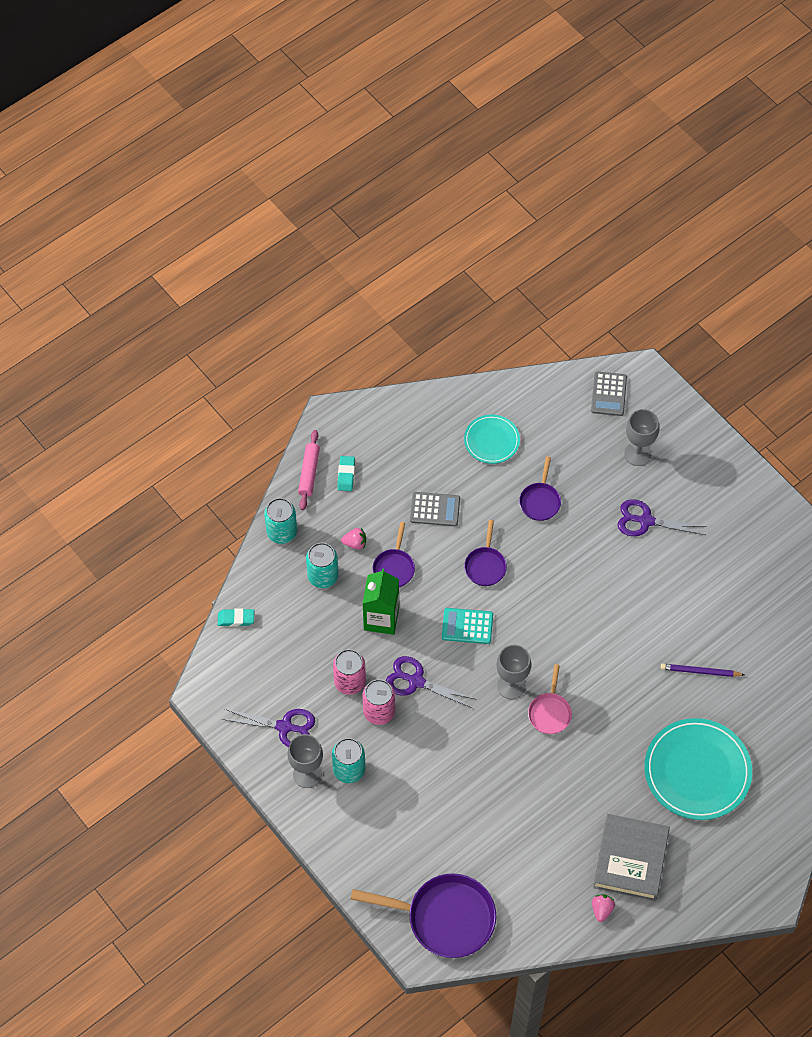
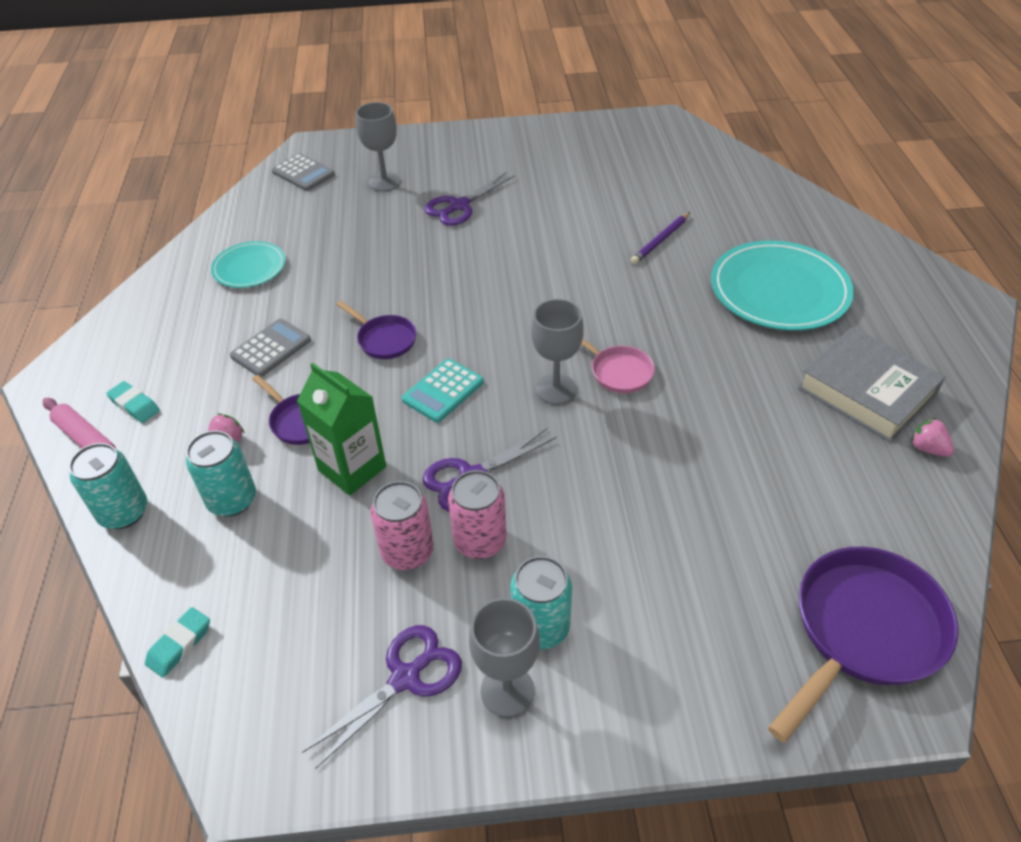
camera: 55 degrees left, 15 degrees down
(540, 501) = (357, 264): purple pan -> none

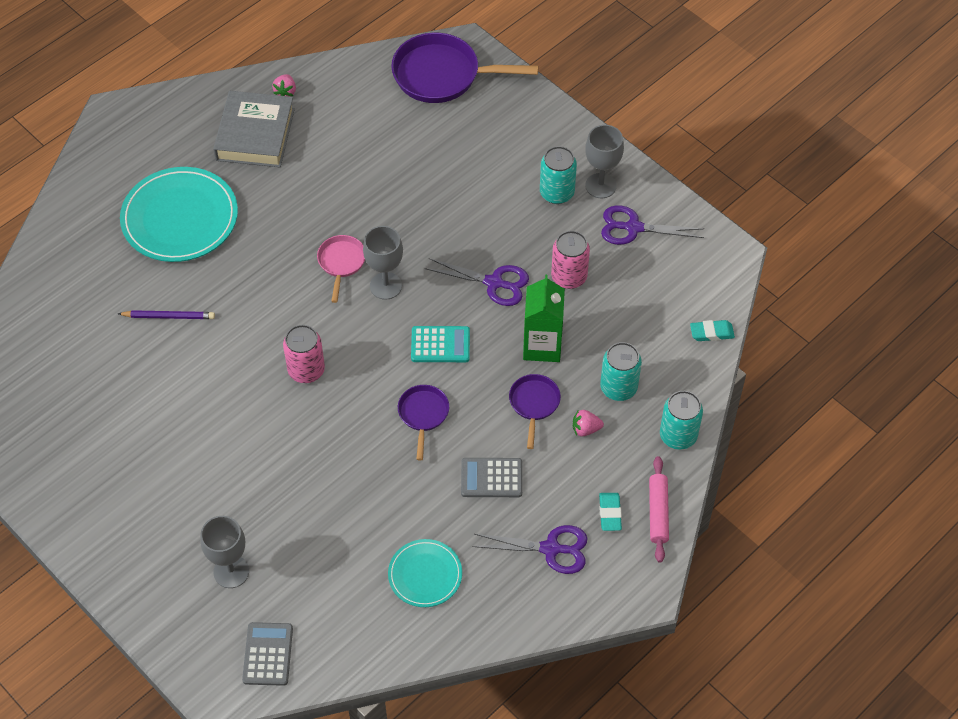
camera: 130 degrees left, 10 degrees up
(459, 206) = (224, 484): purple scissors -> purple scissors (551, 549)
(480, 541) = (532, 250): pink can -> pink can (306, 370)

